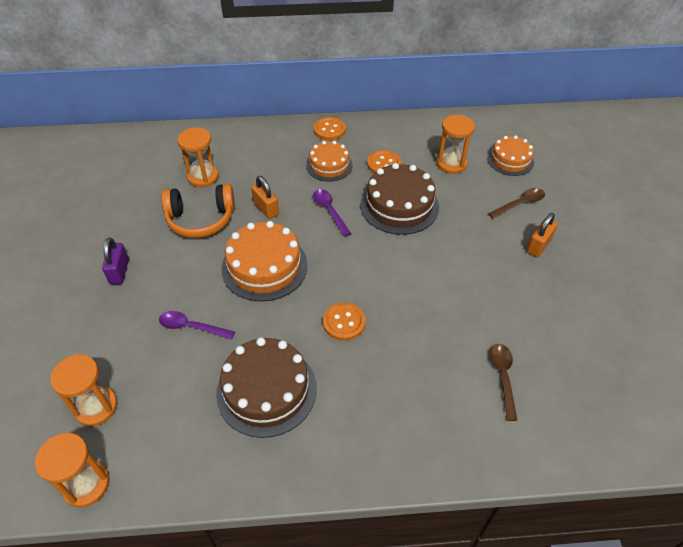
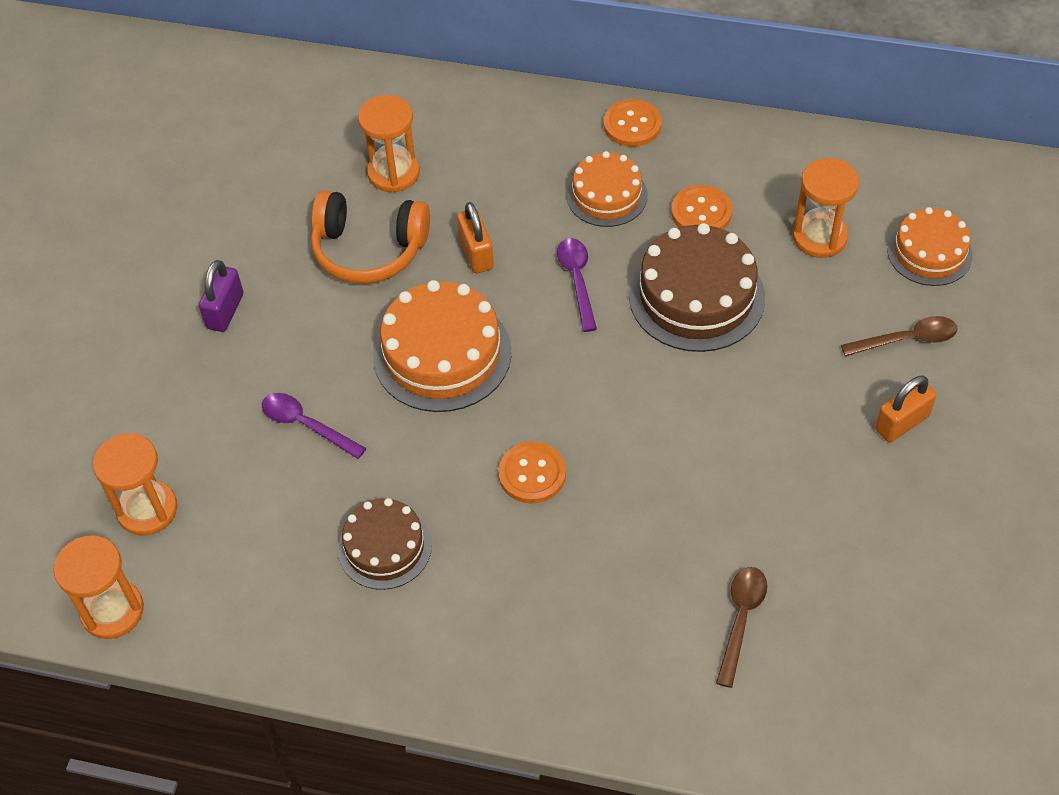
camera: 20 degrees right, 5 degrees up
(266, 390) = (384, 547): brown cake -> brown cake, size x0.63

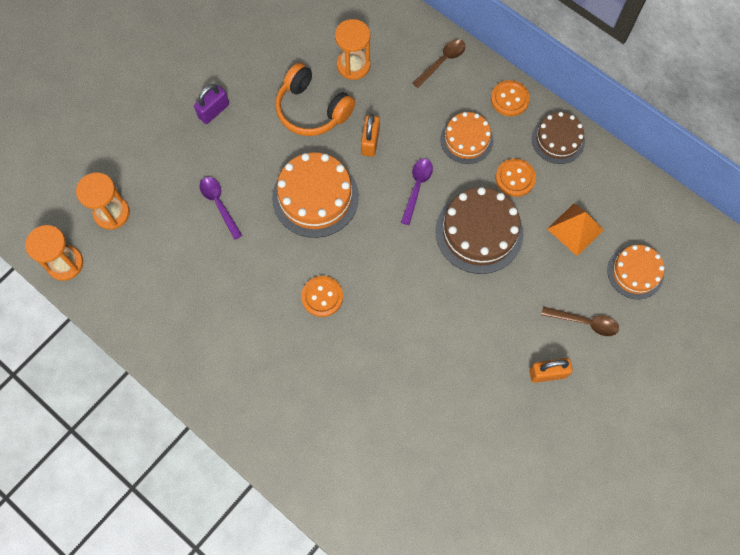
camera: 25 degrees right, 15 degrees up
(384, 547) = (220, 299): brown cake -> brown cake (558, 140)
(741, 619) = (383, 443): brown spoon -> brown spoon (442, 61)
(819, 237) = (575, 229): orange hourglass -> orange pyramid

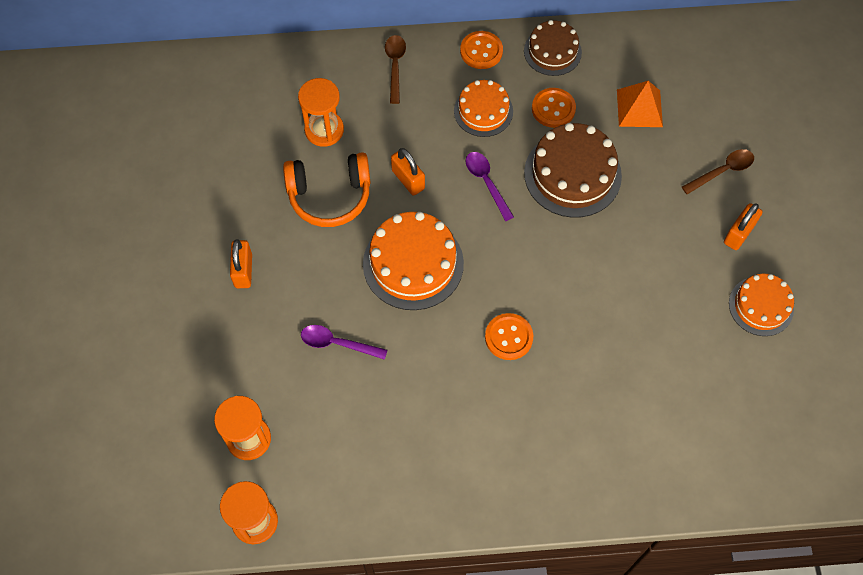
camera: 45 degrees left, 5 degrees down
(214, 111) = (243, 271): purple padlock -> orange padlock
(635, 272) = (716, 102): orange cake -> orange cake (761, 306)

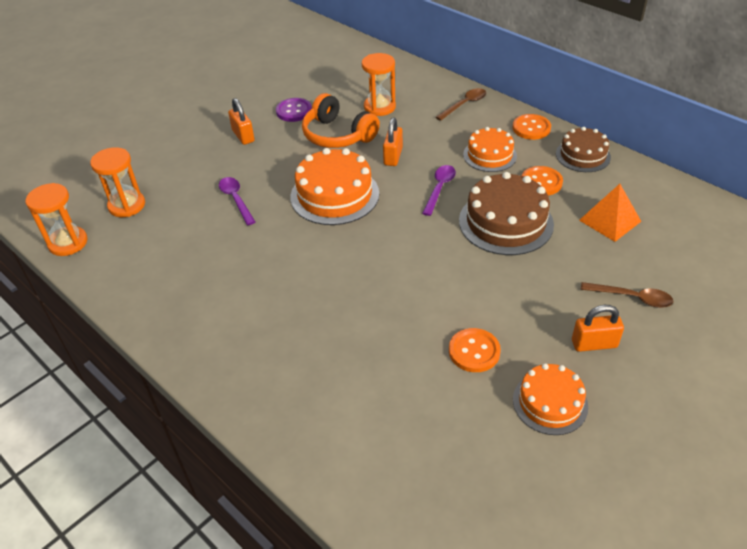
camera: 50 degrees right, 20 degrees down
(243, 271) = (243, 136): orange padlock -> orange padlock turned 75 degrees counterclockwise
(250, 201) = (294, 111): none -> purple button
(508, 337) = (334, 272): orange button -> orange button (474, 351)

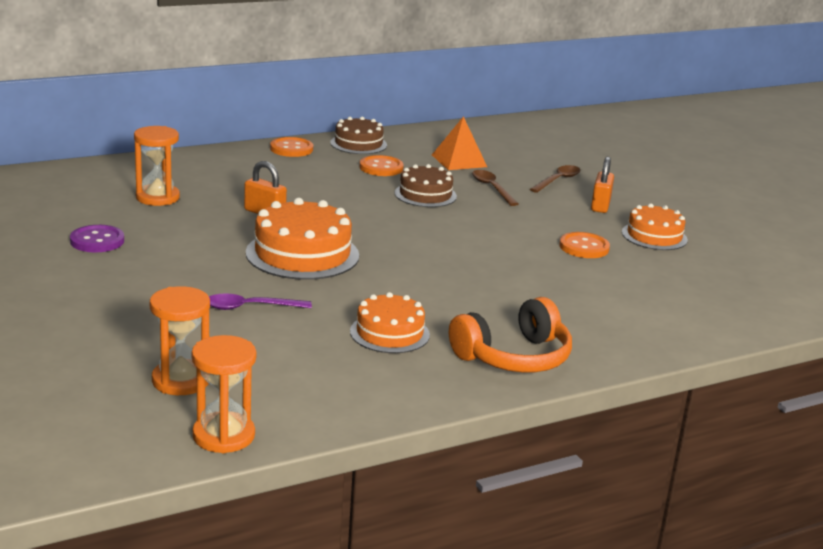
camera: 75 degrees left, 20 degrees down
(243, 136) = (112, 280): orange padlock -> none
(337, 135) = (186, 229): orange headphones -> orange headphones (514, 357)
(439, 188) = (345, 206): purple spoon -> none
(464, 104) = (211, 162): brown spoon -> brown spoon (492, 188)
(490, 155) = (315, 174): orange cake -> orange cake (389, 333)
(506, 222) = (425, 194): brown cake -> brown cake, size x0.63

